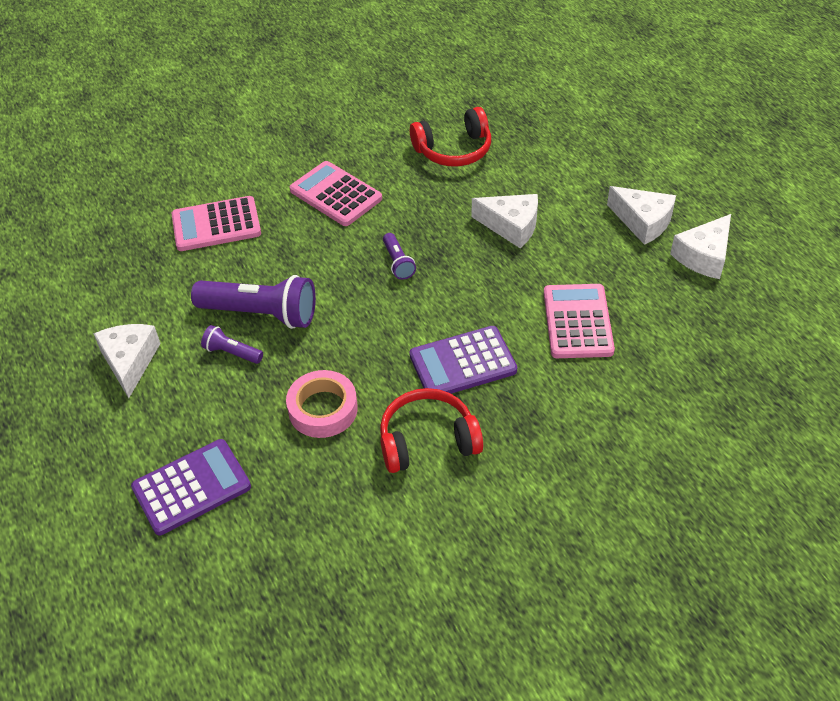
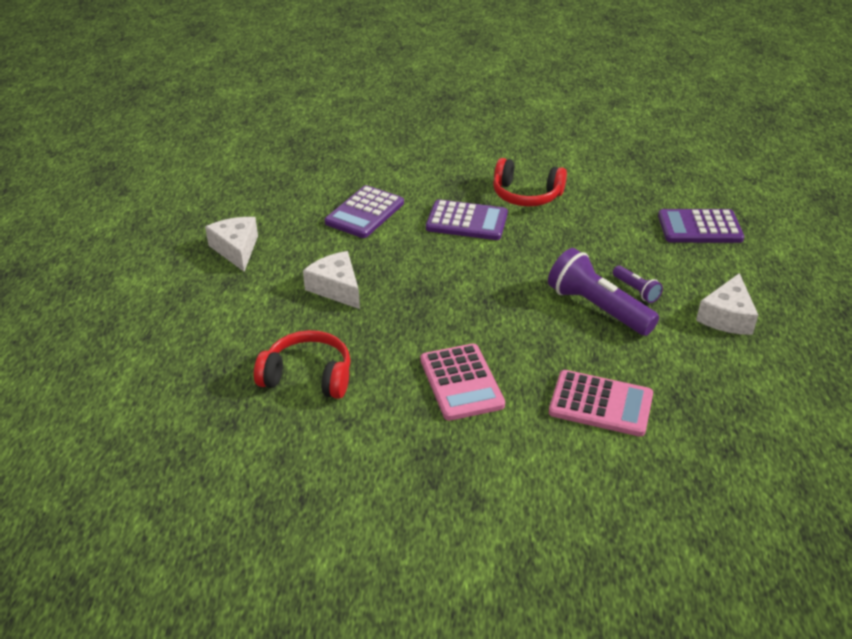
camera: 150 degrees left, 10 degrees down
(323, 409) = (585, 233): pink tape -> none
(398, 263) = (455, 299): purple flashlight -> none
(577, 322) = (365, 213): pink calculator -> purple calculator
(704, 256) = (230, 213): white cheese -> none

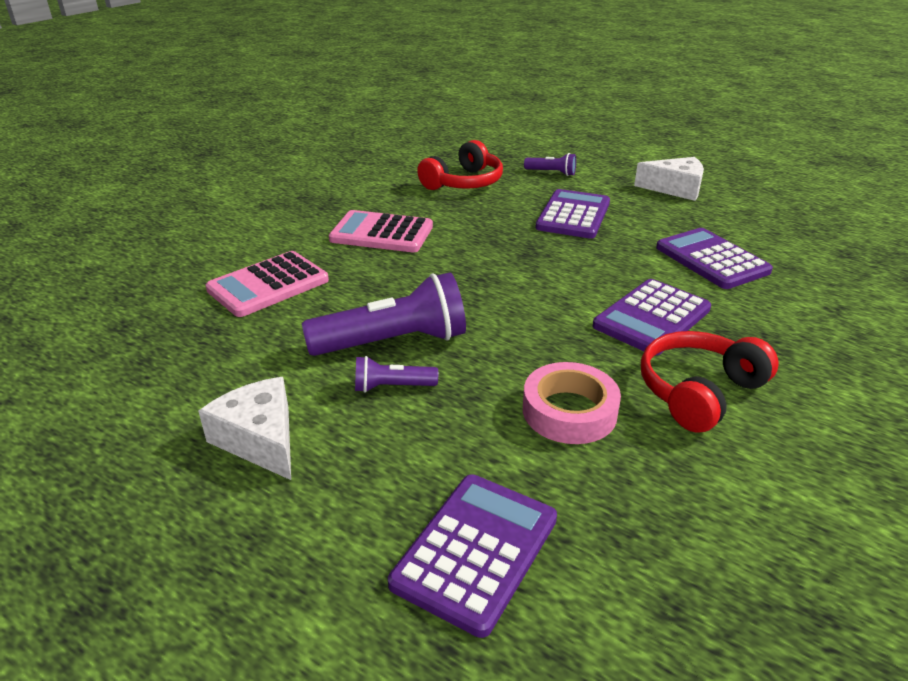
camera: 120 degrees right, 5 degrees down
(242, 327) = (551, 173): none -> purple flashlight
(336, 288) = (573, 215): white cheese -> purple calculator
(586, 228) = (569, 411): none -> pink tape

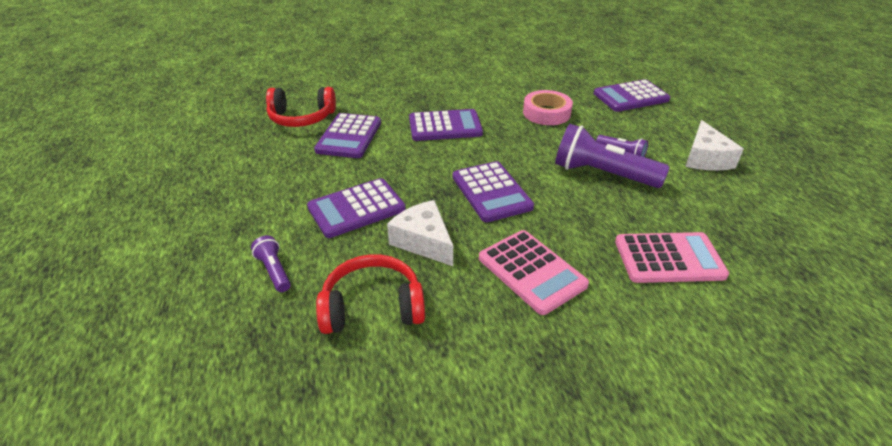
camera: 140 degrees left, 5 degrees up
(487, 271) = (491, 192): none -> purple calculator
(675, 188) = (234, 193): white cheese -> white cheese (423, 241)
(699, 391) = (481, 97): red headphones -> red headphones (301, 118)

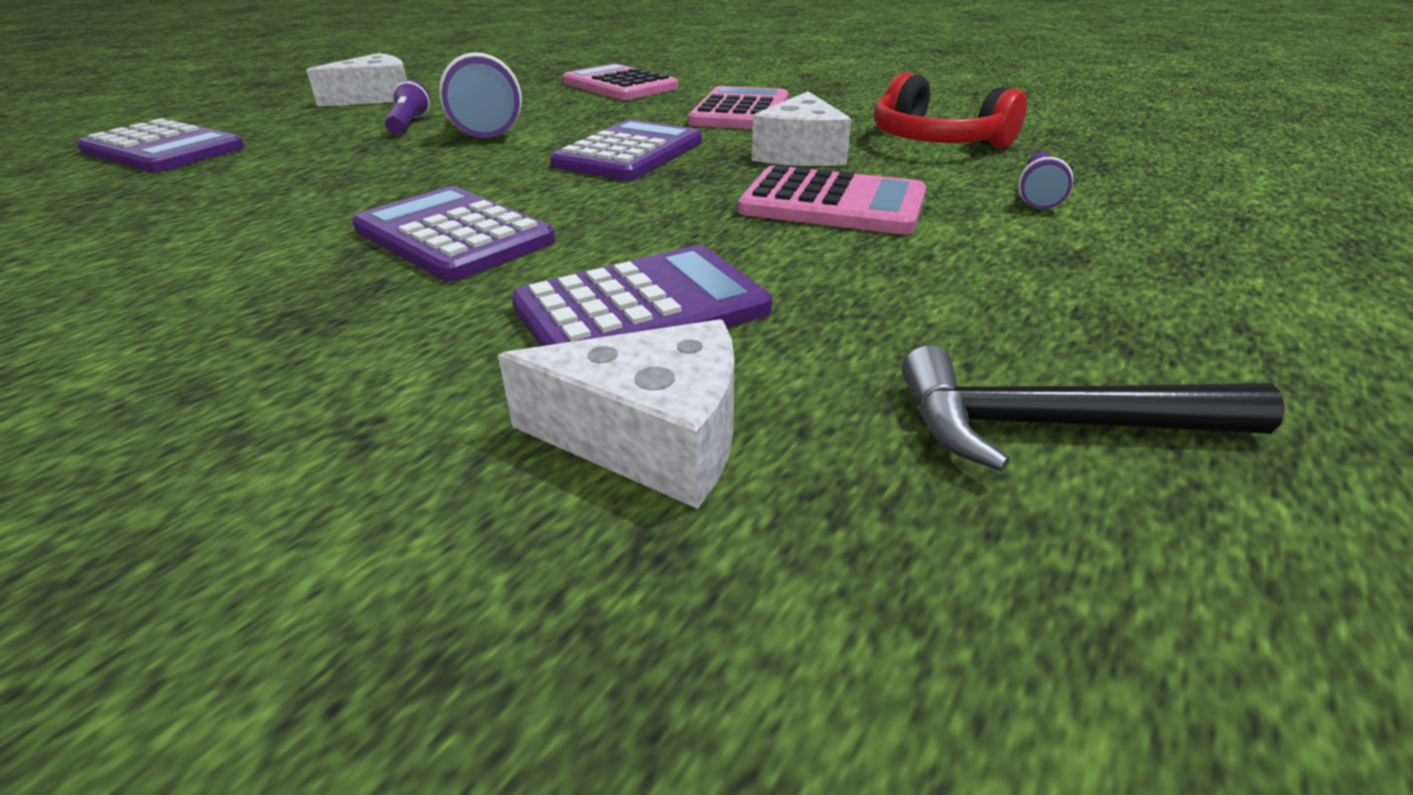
camera: 130 degrees left, 5 degrees down
(219, 159) = (1055, 426): none -> black hammer
(301, 118) = (652, 438): red headphones -> white cheese
(356, 208) = (832, 203): purple calculator -> pink calculator
(546, 113) = (294, 181): pink tape -> none

